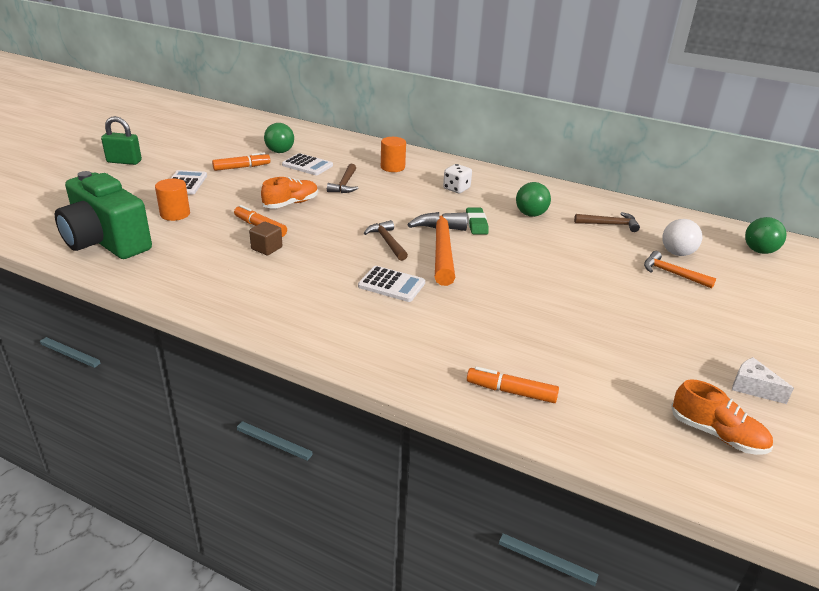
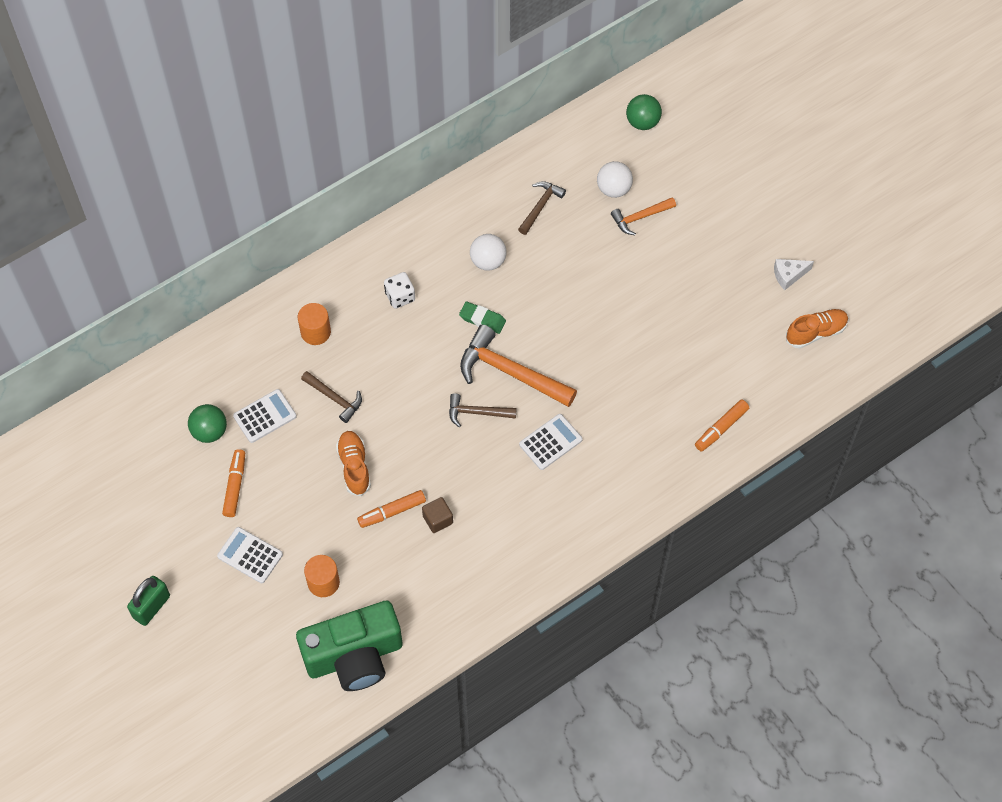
camera: 60 degrees left, 30 degrees up
(530, 214) = (488, 261): green ball -> white ball

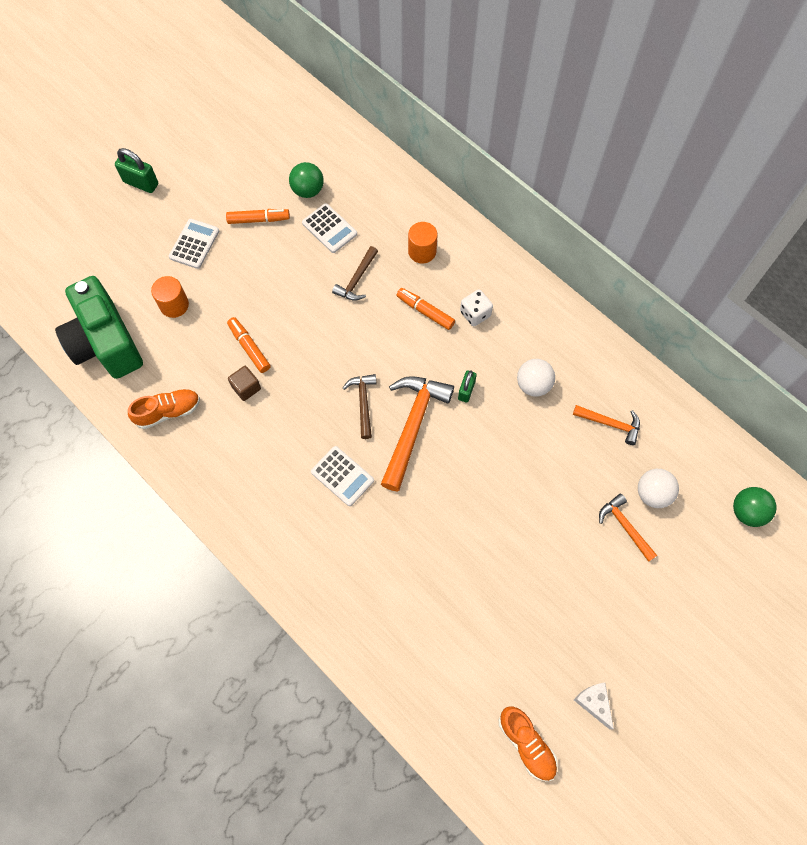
camera: 80 degrees right, 5 degrees up
(354, 467) = (290, 308): orange shoe -> orange shoe (168, 411)
(482, 319) = (466, 391): green eraser -> green padlock
(540, 206) = (610, 424): brown hammer -> orange hammer
(721, 428) = (386, 648): orange marker -> orange marker (425, 311)

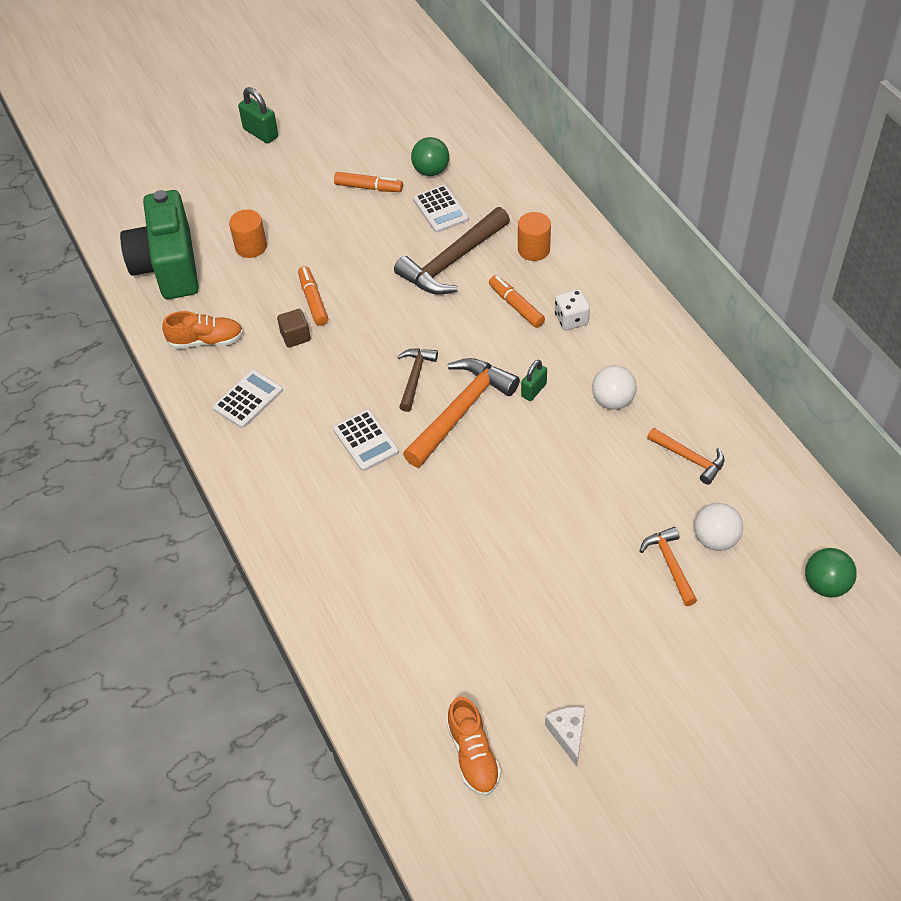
camera: 20 degrees right, 15 degrees down
(194, 244) = (293, 196): white calculator -> white calculator (248, 399)
(357, 280) = (452, 262): brown hammer -> brown hammer, size x1.80

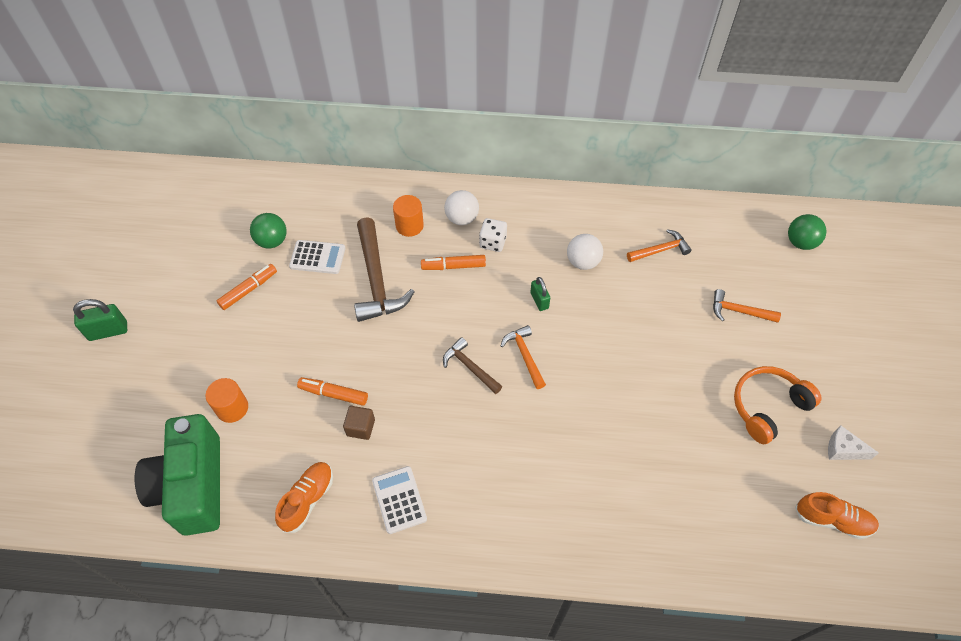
camera: 60 degrees left, 5 degrees up
(168, 266) = (193, 486): green camera -> green camera turned 60 degrees clockwise
(365, 441) = (507, 435): white calculator -> none
(461, 411) = (524, 355): orange hammer -> orange hammer, size x0.55
(566, 641) = (768, 407): none -> orange headphones
(715, 539) = (733, 275): white ball -> white ball (462, 218)

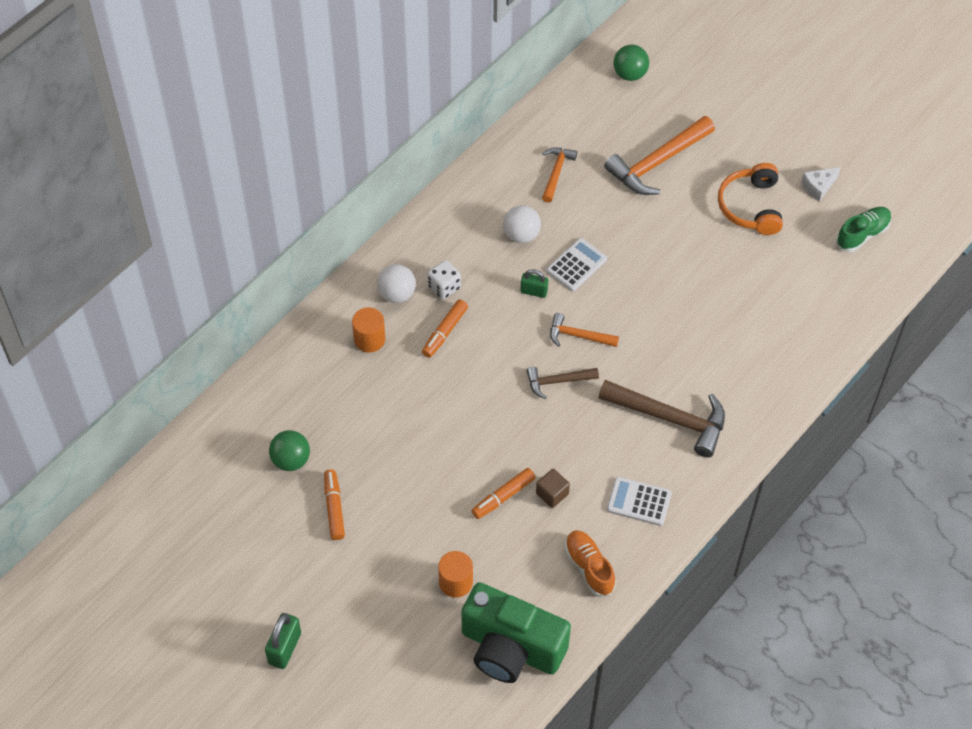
camera: 55 degrees left, 0 degrees up
(317, 257) = (343, 432): white calculator -> white calculator (576, 265)
(377, 280) = (409, 399): brown hammer -> brown hammer (670, 418)
(739, 311) = (657, 163): orange hammer -> orange hammer, size x1.80
(832, 520) = (862, 234): orange shoe -> green shoe

